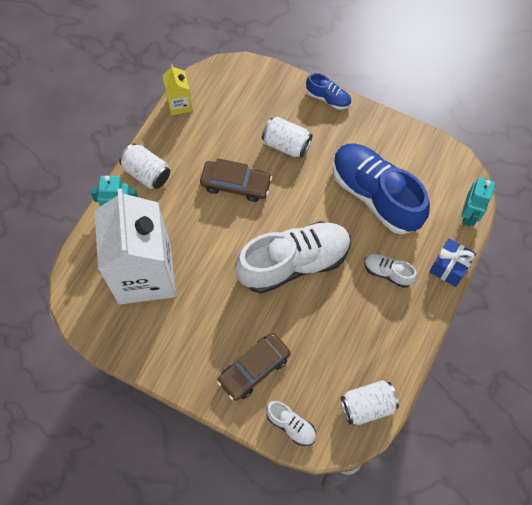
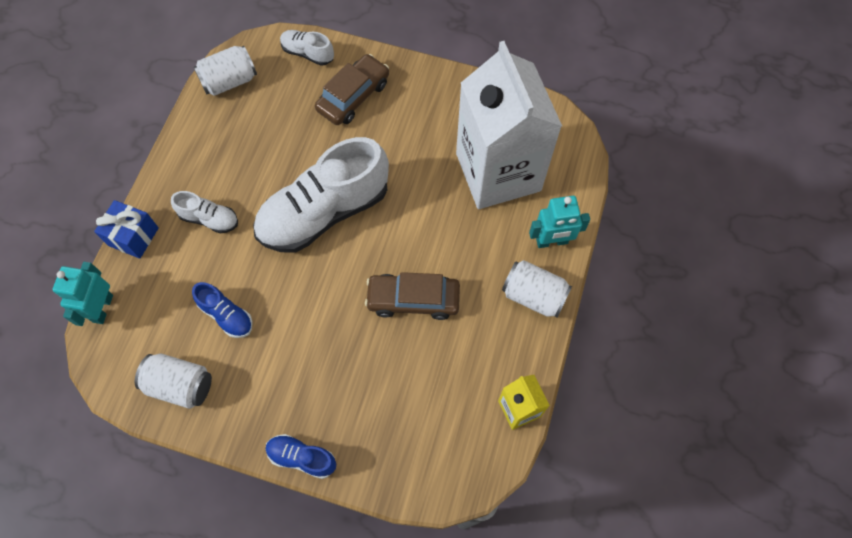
camera: 170 degrees right, 0 degrees up
(286, 144) = (354, 369): white can -> white can (180, 385)
(375, 195) = (226, 315): blue shoe -> blue shoe, size x0.45

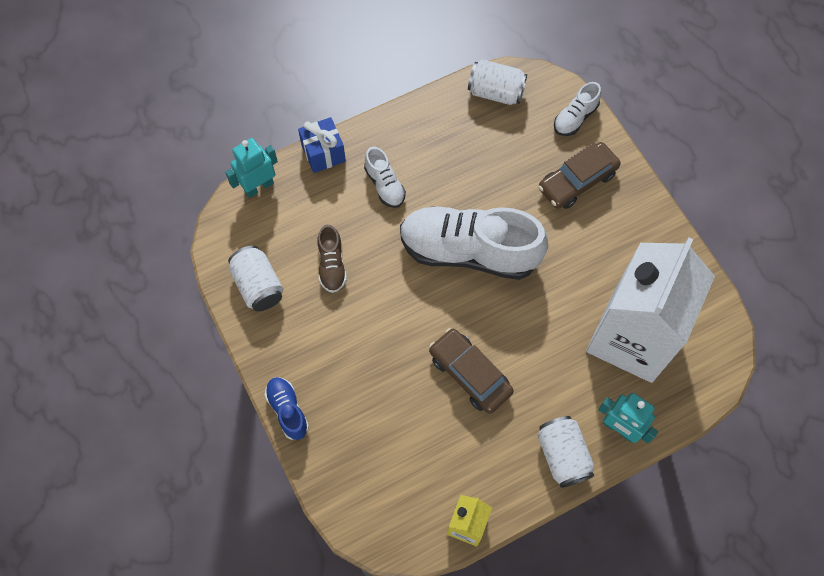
camera: 45 degrees right, 0 degrees up
(226, 315) = (332, 265): blue shoe -> brown shoe
(307, 53) = (575, 118): white shoe -> white shoe turned 120 degrees counterclockwise
(353, 96) = (577, 181): brown car -> brown car turned 150 degrees clockwise

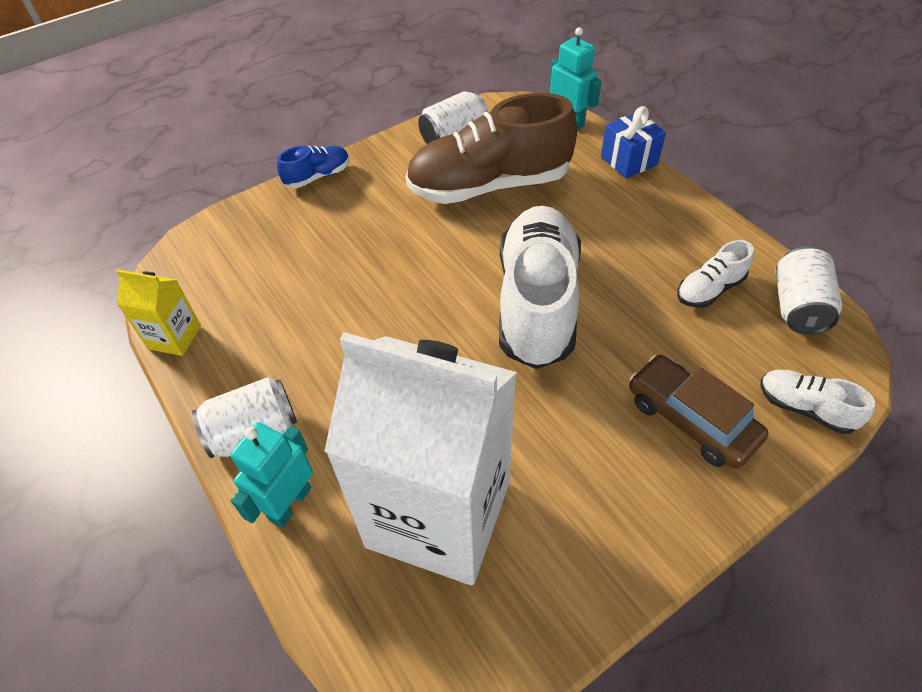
camera: 85 degrees right, 15 degrees down
(332, 265) = (489, 185): brown shoe -> brown shoe, size x2.22
(385, 185) = (606, 214): white shoe -> white shoe (709, 289)
(470, 374) = (366, 320): brown car -> none

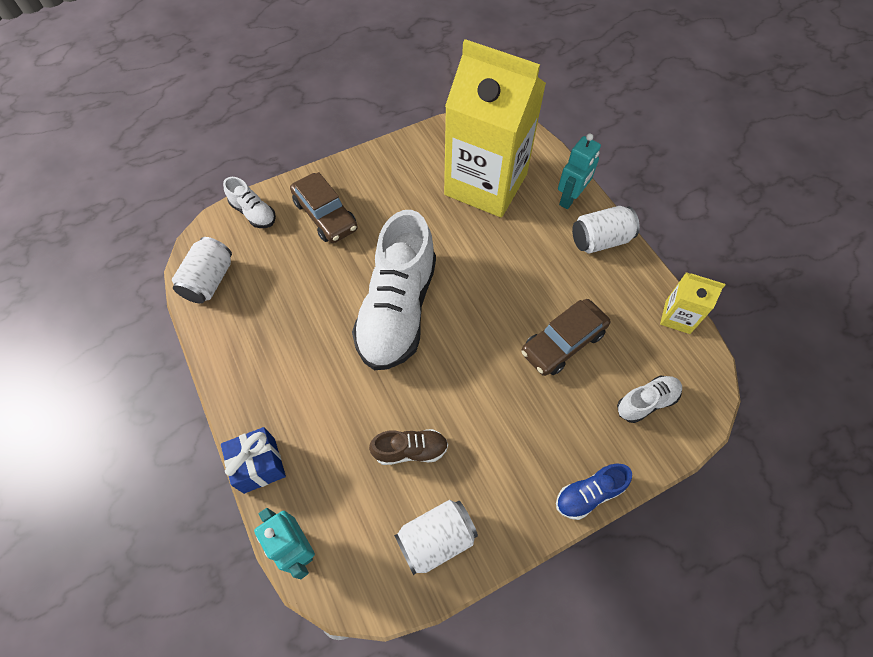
camera: 175 degrees left, 10 degrees up
(327, 292) = (563, 342): none -> brown car
(438, 514) = (486, 184): white carton -> yellow carton
(489, 185) = (410, 450): brown shoe -> brown shoe, size x0.45
(709, 289) = (263, 303): white shoe -> white shoe (646, 402)

